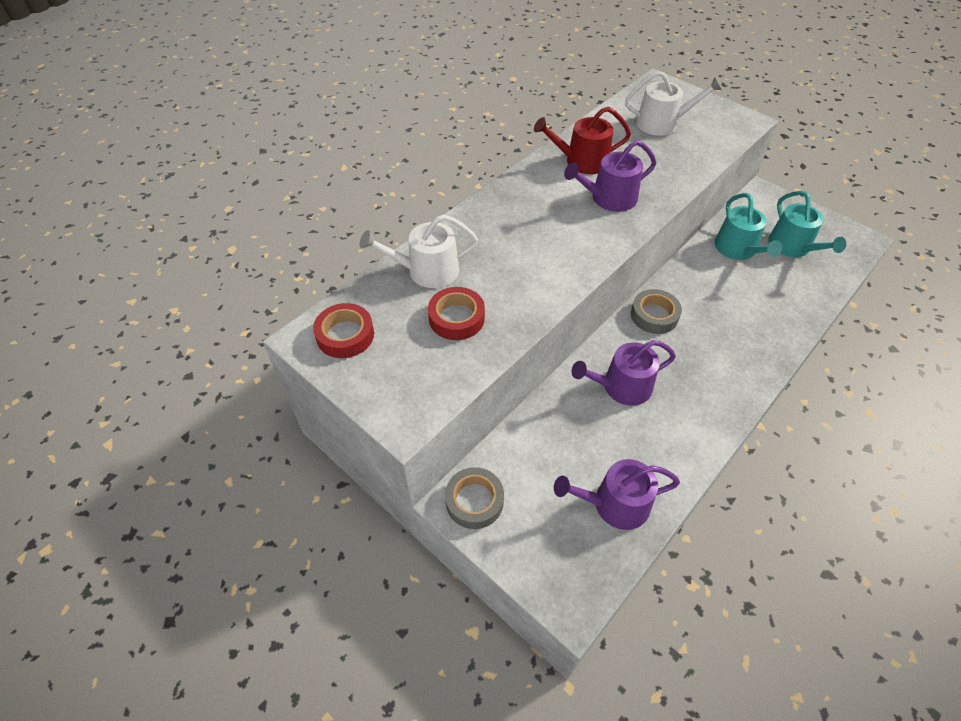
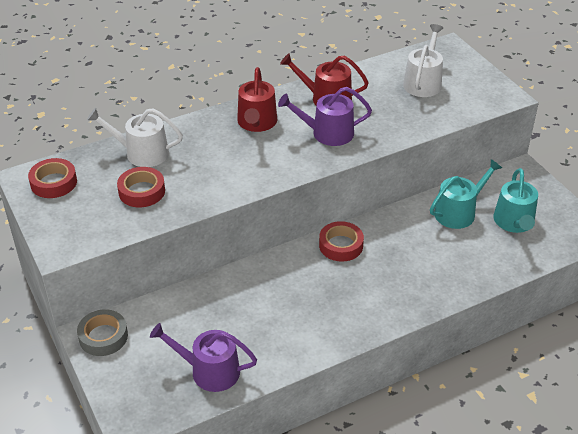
camera: 20 degrees right, 10 degrees down
(529, 204) = (257, 123): none -> red watering can
(621, 387) = (273, 291): purple watering can -> none
(654, 315) = (341, 245): grey tape -> red tape
(662, 123) = (423, 82): white watering can -> white watering can turned 90 degrees counterclockwise
(738, 249) = (458, 212): turquoise watering can -> turquoise watering can turned 135 degrees counterclockwise

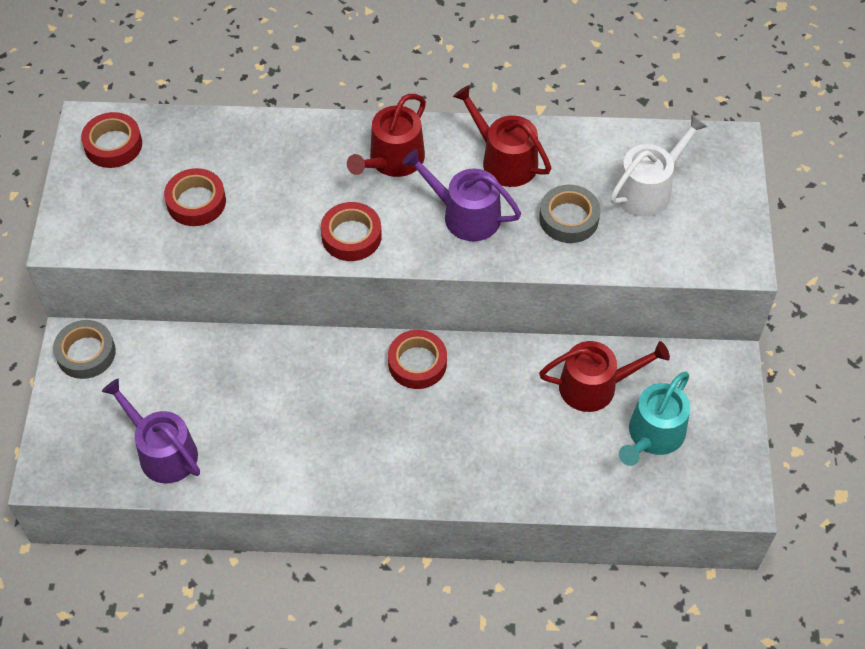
camera: 30 degrees right, 15 degrees up
(141, 153) = (232, 146): white watering can -> none
(265, 170) = (351, 236): none -> red tape
(391, 112) = (569, 218): none -> grey tape
(458, 212) = (595, 386): turquoise watering can -> red watering can

